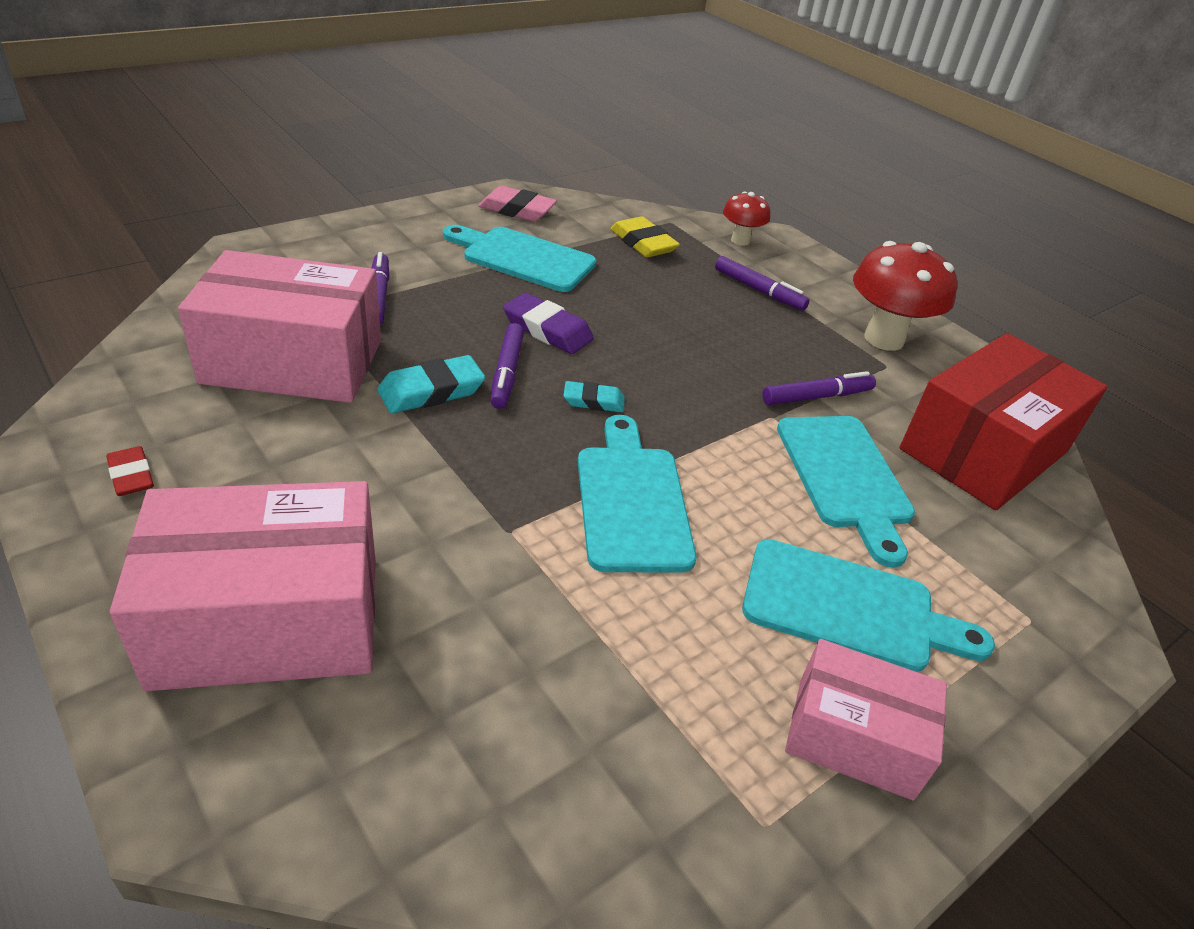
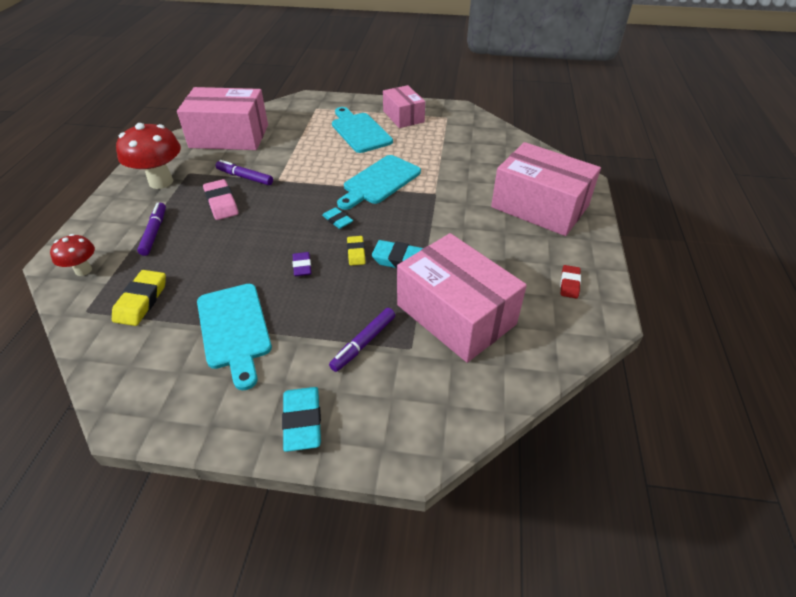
camera: 130 degrees left, 5 degrees up
(369, 234) = (302, 421): none -> turquoise eraser
(506, 373) = (356, 253): purple marker -> yellow eraser
(517, 210) = (159, 388): pink eraser -> pink eraser (221, 203)
(547, 330) = (302, 266): purple eraser -> purple eraser, size x0.63
(845, 477) = (294, 153): turquoise cutting board -> none
(984, 450) = (229, 136): red box -> pink box

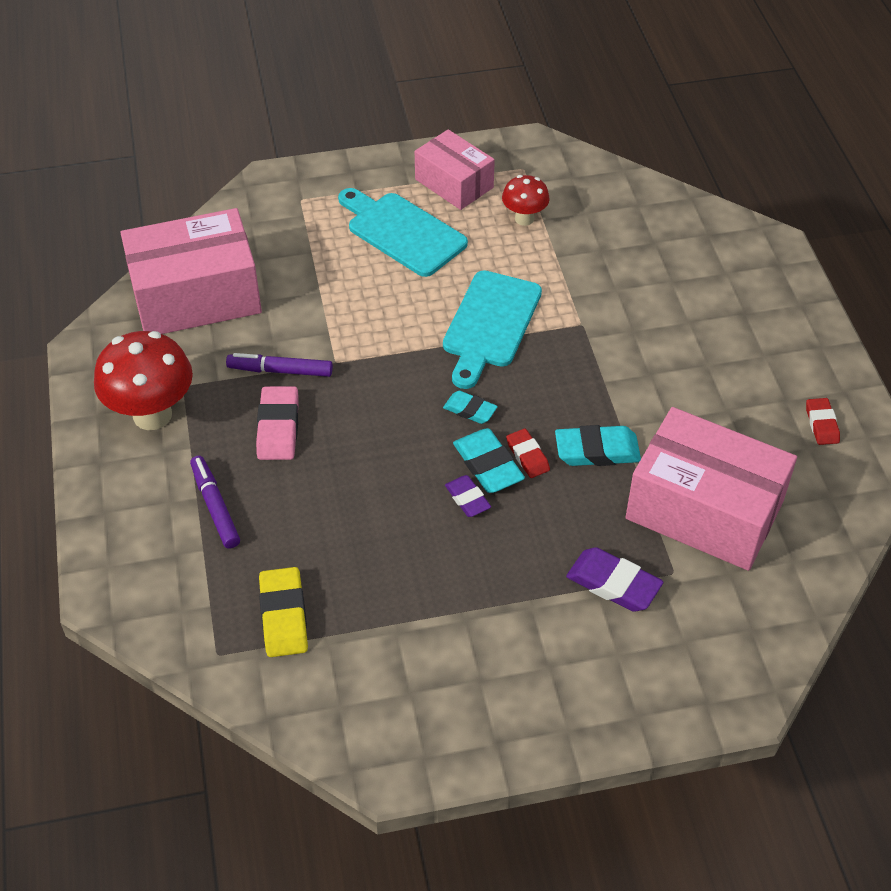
camera: 20 degrees left, 5 degrees up
(83, 270) = (160, 596): red mushroom -> red mushroom (524, 219)
(221, 203) = (278, 427): pink eraser -> pink eraser turned 45 degrees clockwise
(234, 329) = (440, 616): turquoise cutting board -> none
(302, 421) = (600, 702): turquoise eraser -> turquoise eraser (488, 465)
(356, 253) = (527, 456): yellow eraser -> red eraser
(363, 343) = (613, 584): purple marker -> purple eraser
(539, 207) = (735, 309): pink box -> none

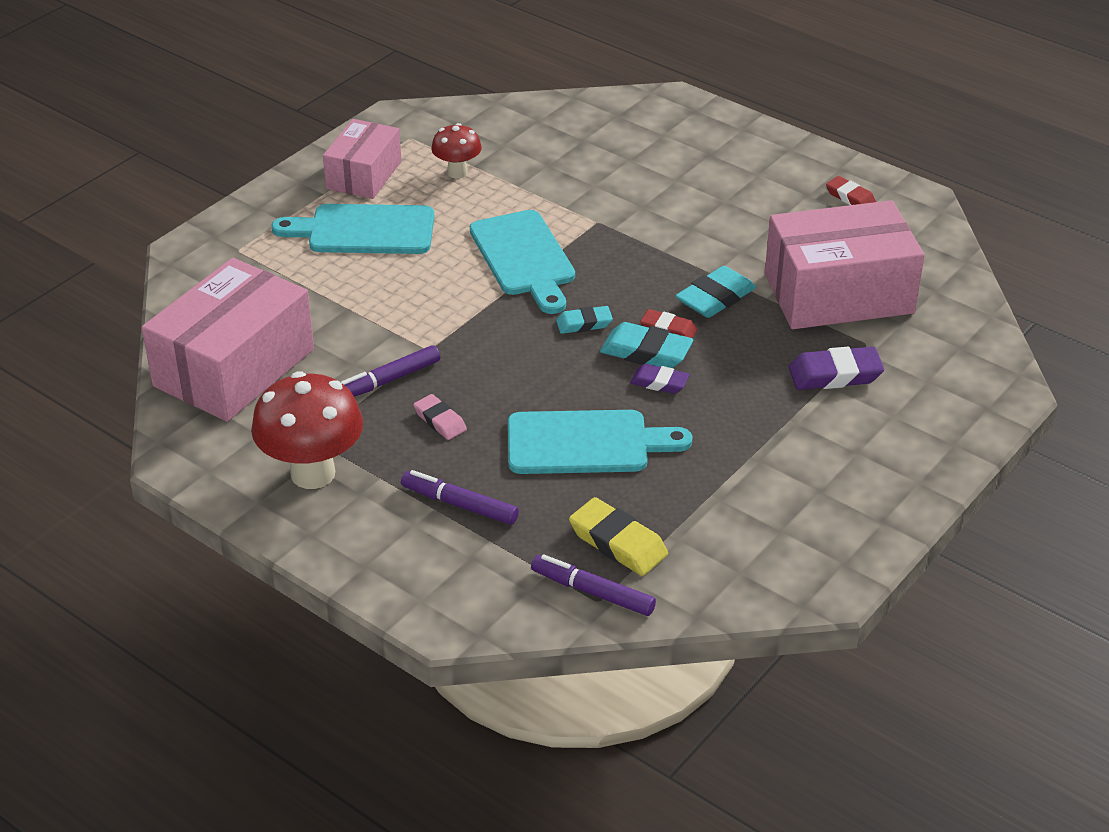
camera: 40 degrees left, 10 degrees down
(221, 644) = (592, 592): none -> purple marker
(278, 427) = (440, 421): pink eraser -> pink eraser, size x0.63
(356, 515) = (586, 443): none -> turquoise cutting board
(454, 183) = (364, 175): pink box -> pink box turned 75 degrees counterclockwise

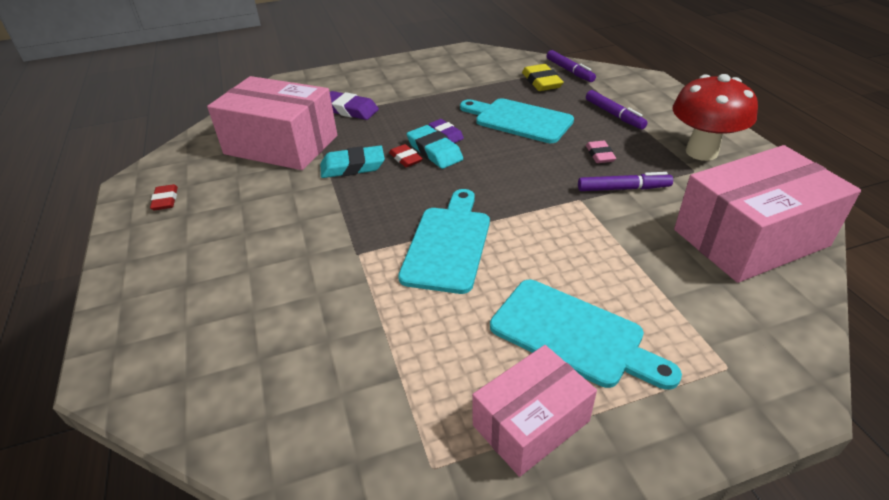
camera: 145 degrees left, 0 degrees up
(457, 172) = (423, 373): red mushroom -> none
(584, 324) = (454, 180): turquoise eraser -> none

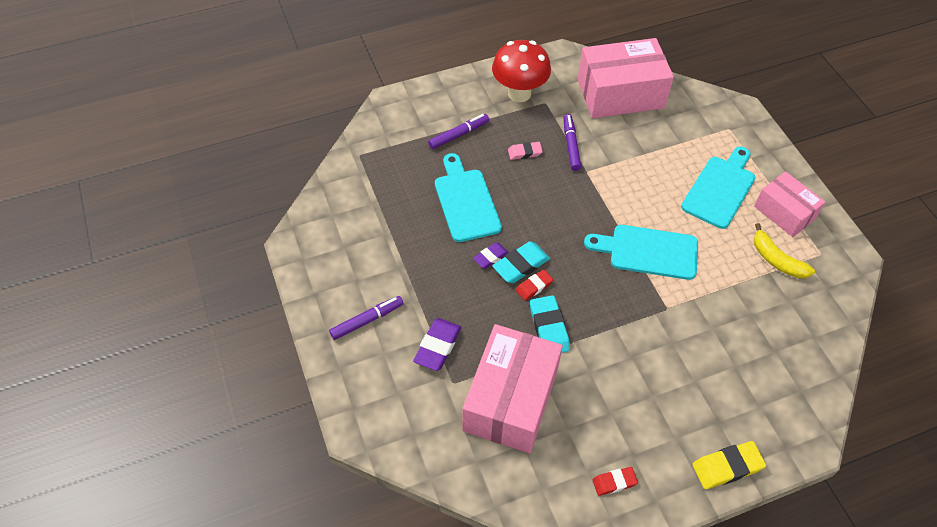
camera: 95 degrees left, 15 degrees up
(424, 390) = (776, 260): none -> yellow banana
(519, 120) = (465, 201): turquoise cutting board -> turquoise cutting board turned 135 degrees clockwise
(541, 82) = (388, 179): yellow eraser -> yellow eraser (727, 467)
(569, 71) = (366, 155): purple marker -> purple marker (367, 320)
(750, 238) = (620, 93): pink box -> pink box turned 75 degrees counterclockwise

